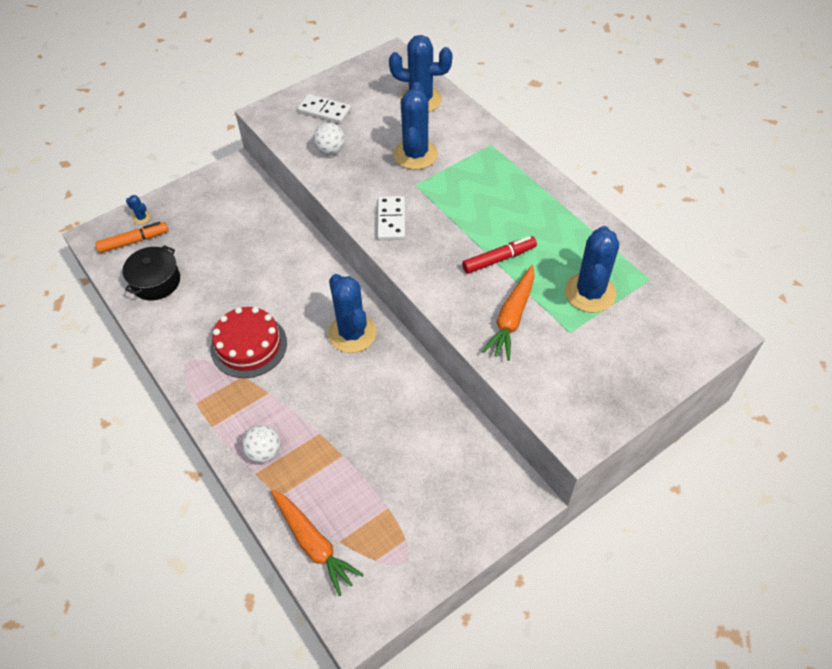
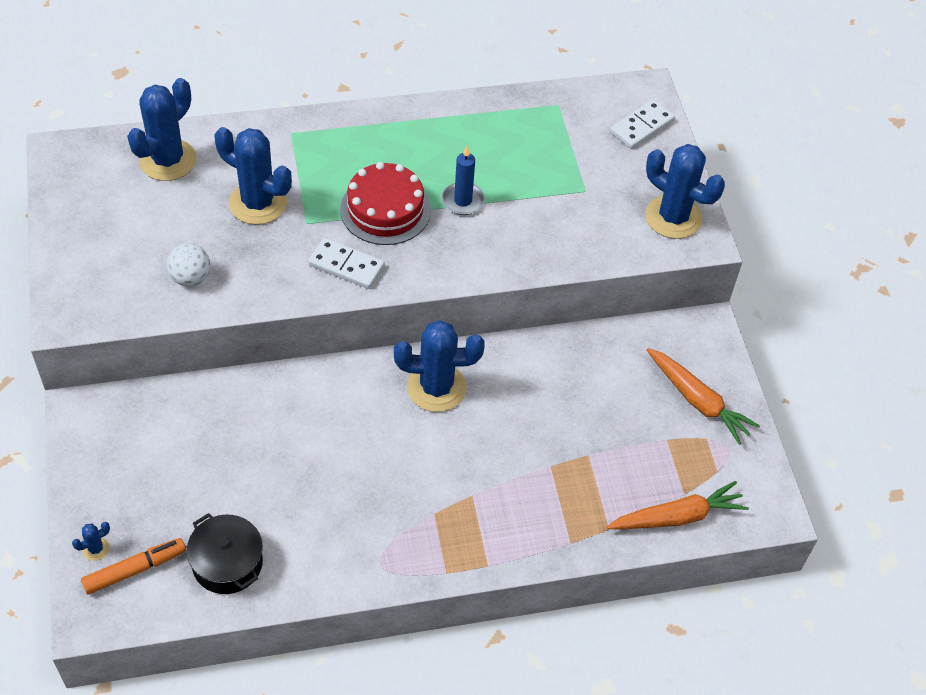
camera: 70 degrees left, 0 degrees up
(134, 241) = (135, 570): orange marker -> orange marker turned 60 degrees clockwise
(249, 345) = (394, 493): red cake -> red cake (385, 209)
(264, 452) = (548, 525): white ball -> none
(324, 111) = (112, 257): white domino -> white domino (642, 126)
(499, 259) = (463, 201): red marker -> blue candle
(512, 318) = (543, 225): orange carrot -> orange carrot (697, 401)
(590, 293) = (548, 154): blue cactus -> blue cactus (673, 217)

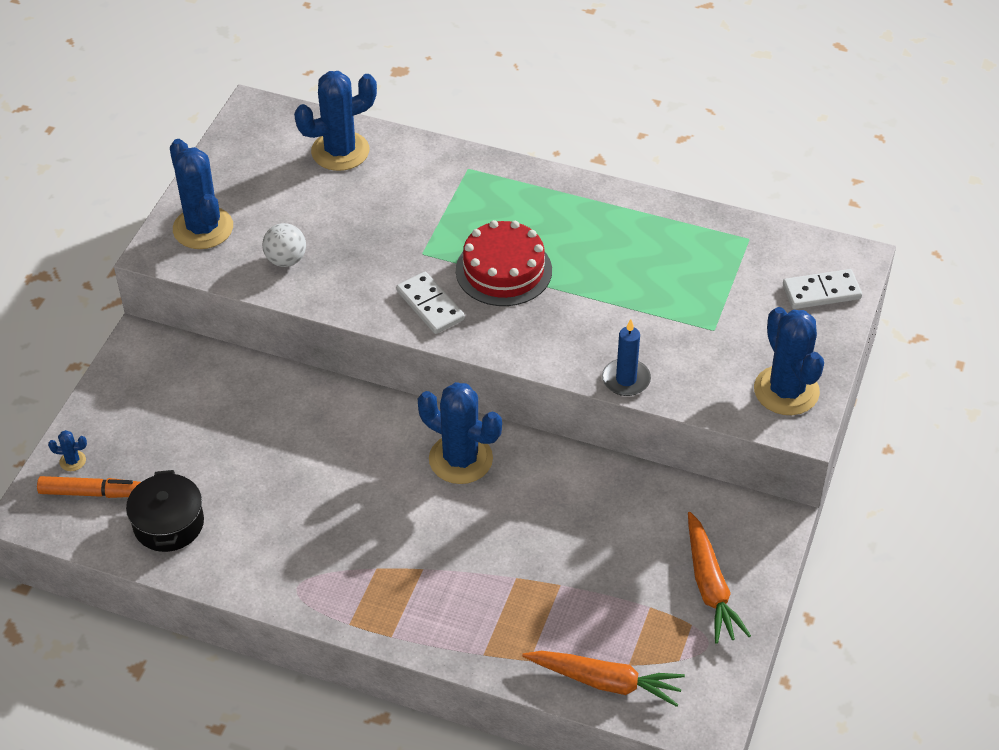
camera: 35 degrees right, 5 degrees down
(258, 203) = (392, 219): blue cactus -> blue cactus (203, 228)
(463, 201) = (583, 291): blue candle -> blue candle (626, 379)

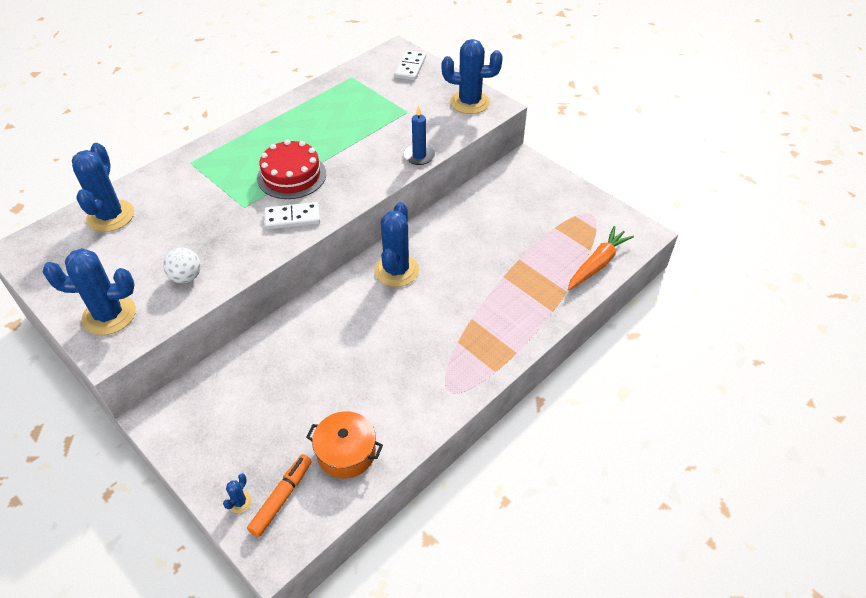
camera: 65 degrees left, 0 degrees up
(168, 524) = (346, 452): black pot -> orange pot
(460, 459) = (396, 270): blue cactus -> blue cactus turned 45 degrees counterclockwise
(710, 586) = (553, 199): orange carrot -> none

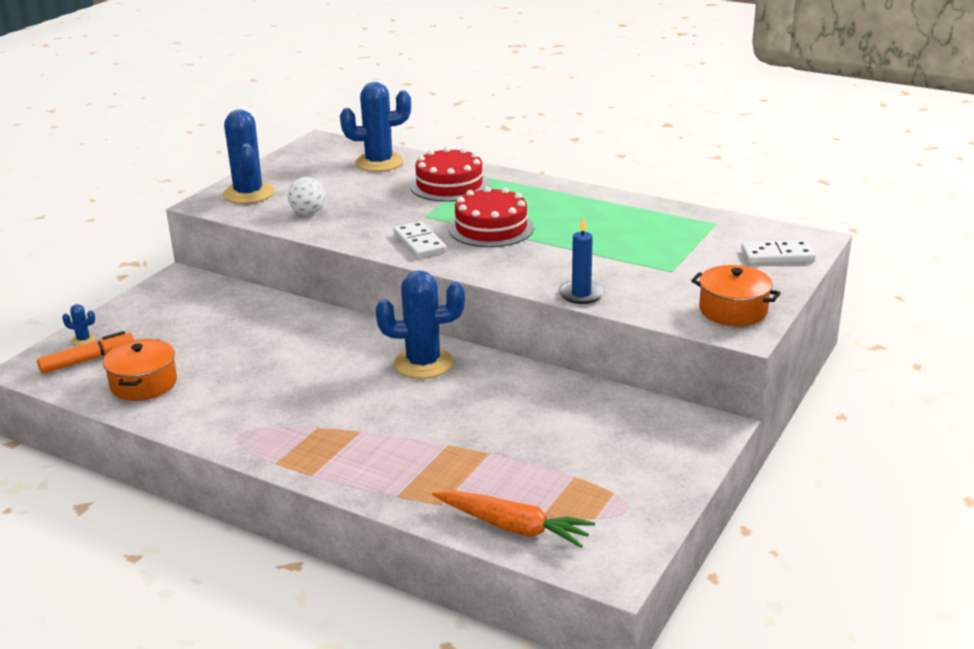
camera: 75 degrees right, 20 degrees down
(194, 182) = (449, 185): none -> red cake
(282, 498) = (88, 360): orange marker -> orange marker turned 45 degrees counterclockwise
(469, 102) = (733, 310): blue cactus -> orange pot

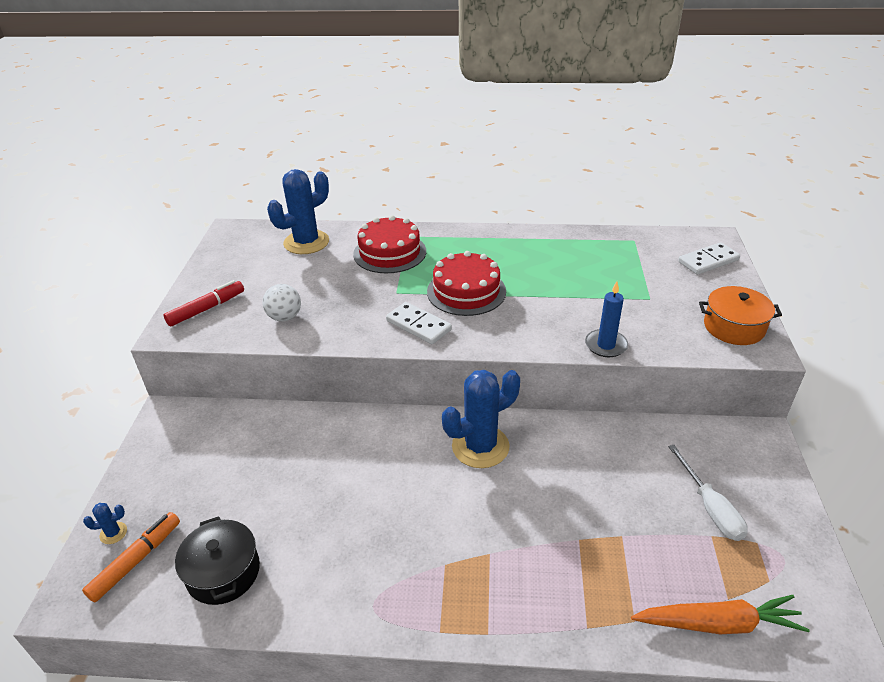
camera: 25 degrees left, 10 degrees up
(144, 384) = (223, 572): orange pot -> black pot
(248, 194) = (207, 309): blue cactus -> red marker
(595, 458) = (710, 507): none -> white screwdriver

